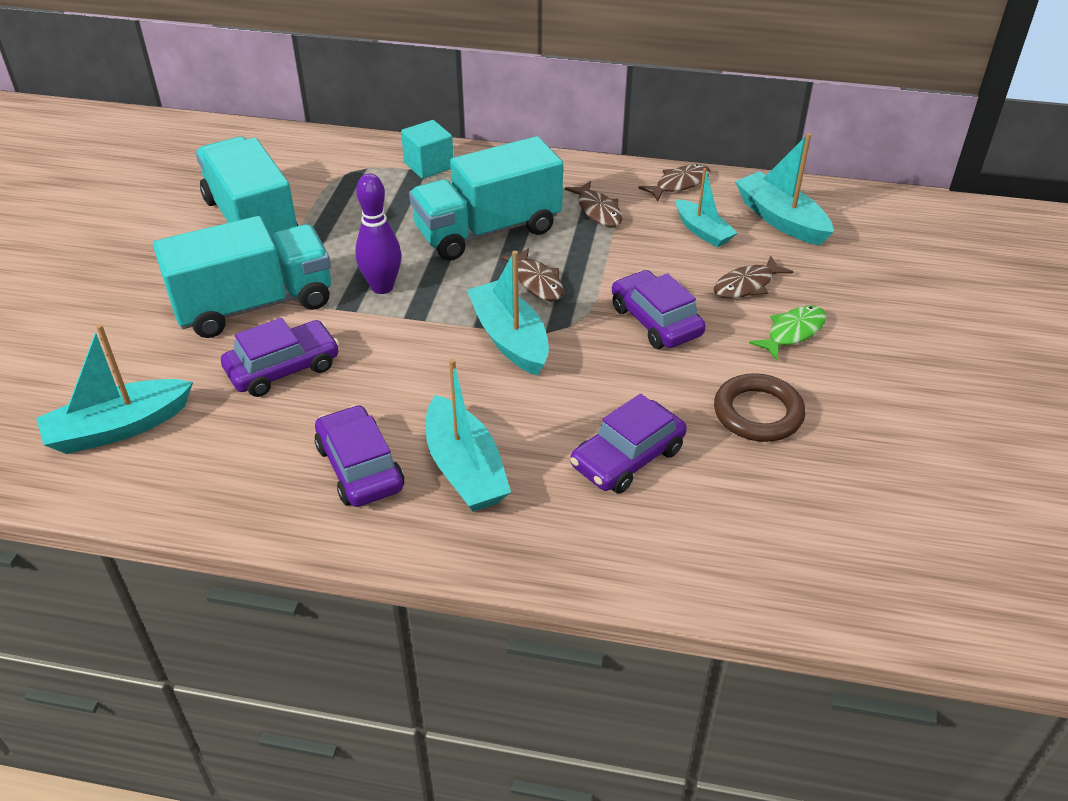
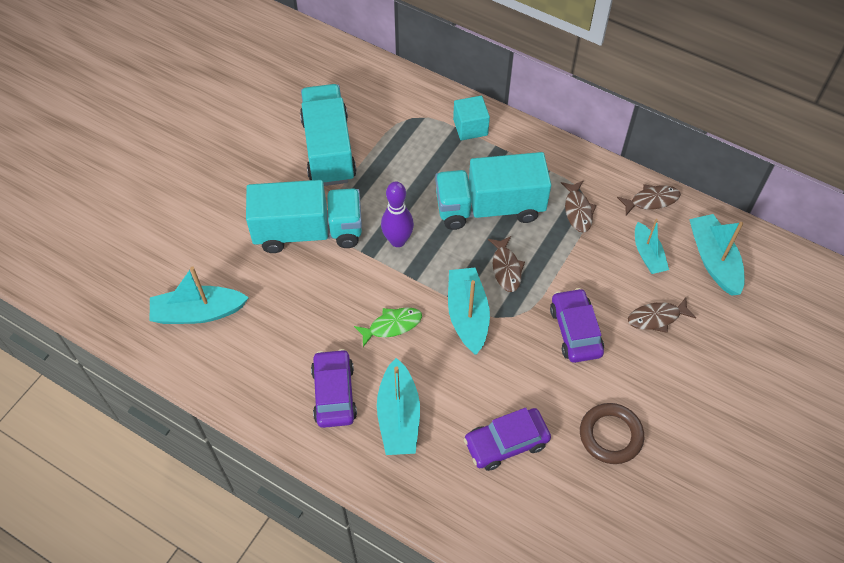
camera: 20 degrees right, 15 degrees up
(283, 368) = (311, 294): purple car -> none
(792, 332) = (669, 372): green fish -> green fish (392, 325)

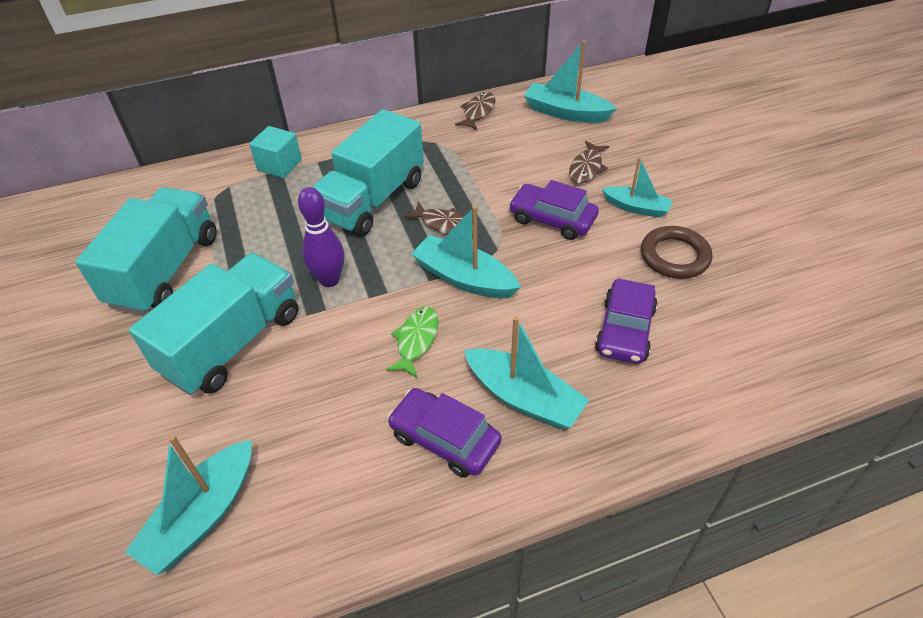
camera: 50 degrees left, 10 degrees down
(328, 149) = (165, 270): turquoise truck -> turquoise truck turned 75 degrees clockwise
(578, 210) = (440, 153): brown fish -> none
(648, 255) = (524, 140): turquoise boat -> turquoise boat (636, 208)

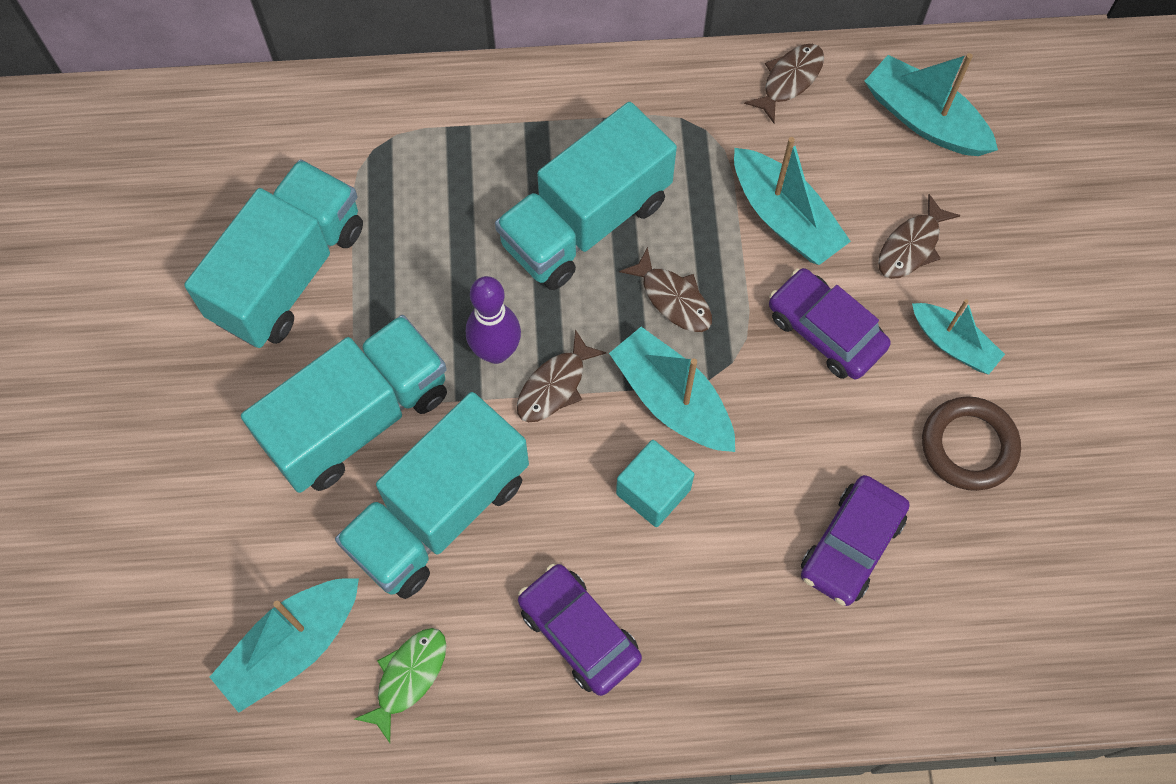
camera: 15 degrees right, 20 degrees up
(279, 165) = (469, 115): turquoise cube -> turquoise cube (653, 491)
(310, 387) = (439, 513): none -> turquoise truck
(378, 289) = (555, 386): none -> brown fish
(416, 340) = (583, 482): green fish -> green fish (408, 677)
(524, 398) = (689, 605): turquoise boat -> turquoise boat (784, 218)

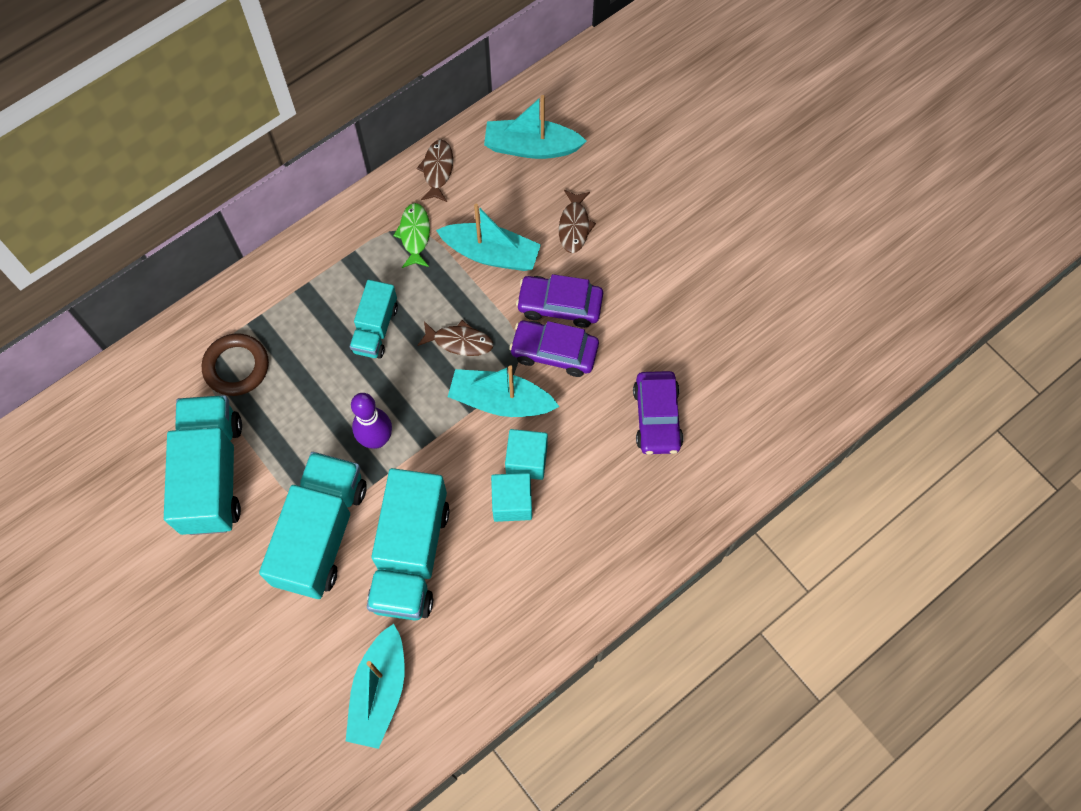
camera: 35 degrees left, 0 degrees up
(408, 677) = (461, 661): green fish -> green fish (414, 235)
(555, 386) = (426, 437): brown fish -> none
(579, 632) = (541, 568): purple car -> purple car (554, 352)
(585, 222) = (375, 329): turquoise truck -> turquoise truck, size x0.56
(600, 531) = (512, 502): none -> turquoise cube
(953, 344) = (635, 268): turquoise boat -> none
(968, 446) = (682, 320): brown ring -> brown ring (236, 367)

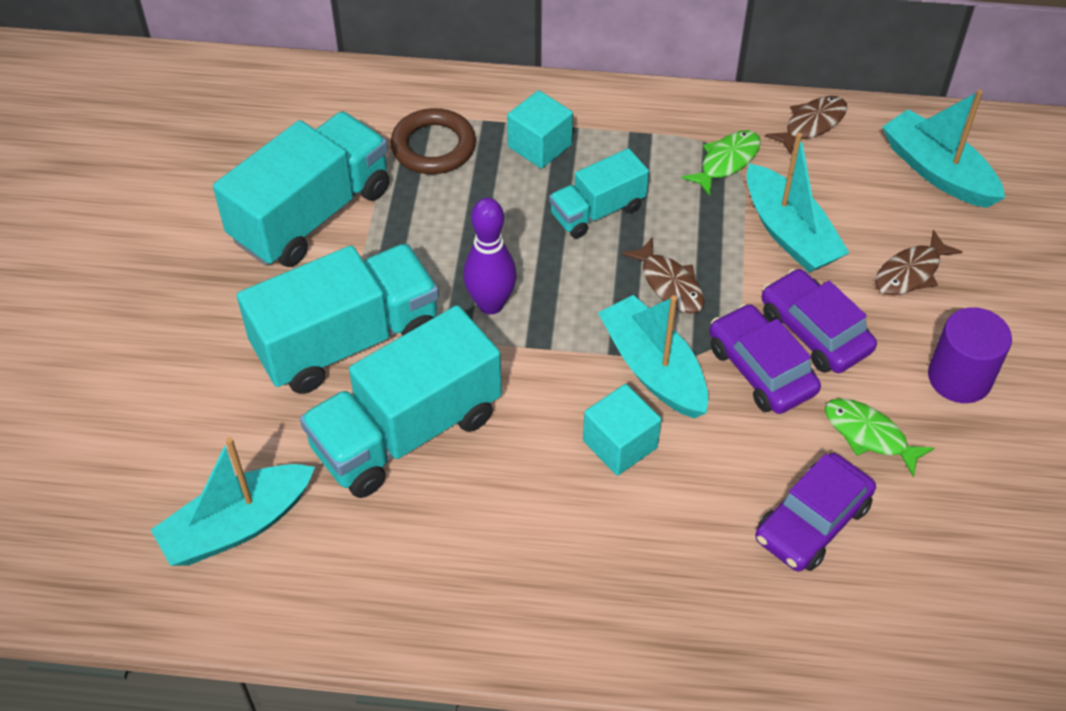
camera: 45 degrees right, 15 degrees down
(512, 502) = (561, 470): turquoise cube -> turquoise cube (539, 146)
(639, 343) = (869, 435): none -> green fish
(652, 271) = (959, 378): none -> purple cylinder

